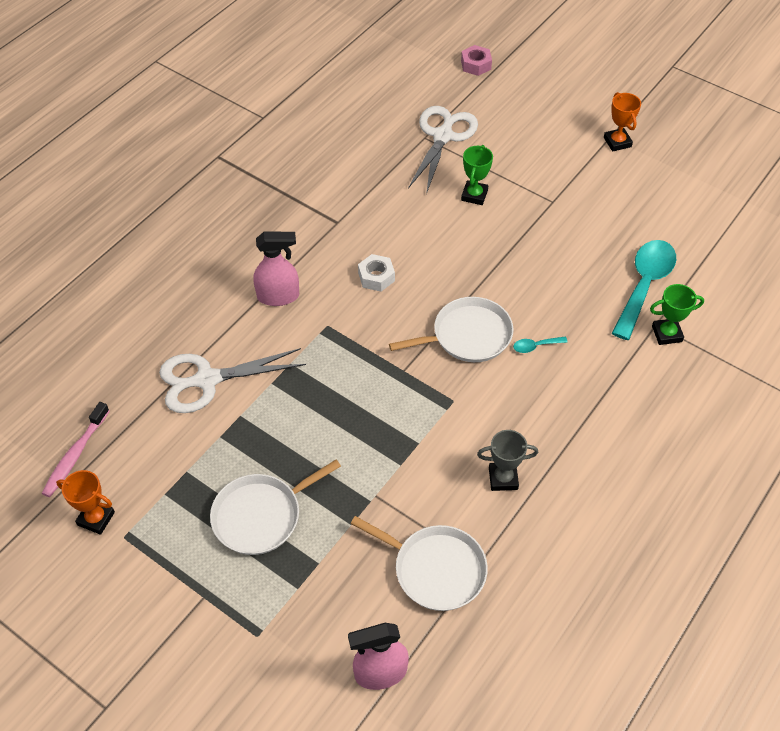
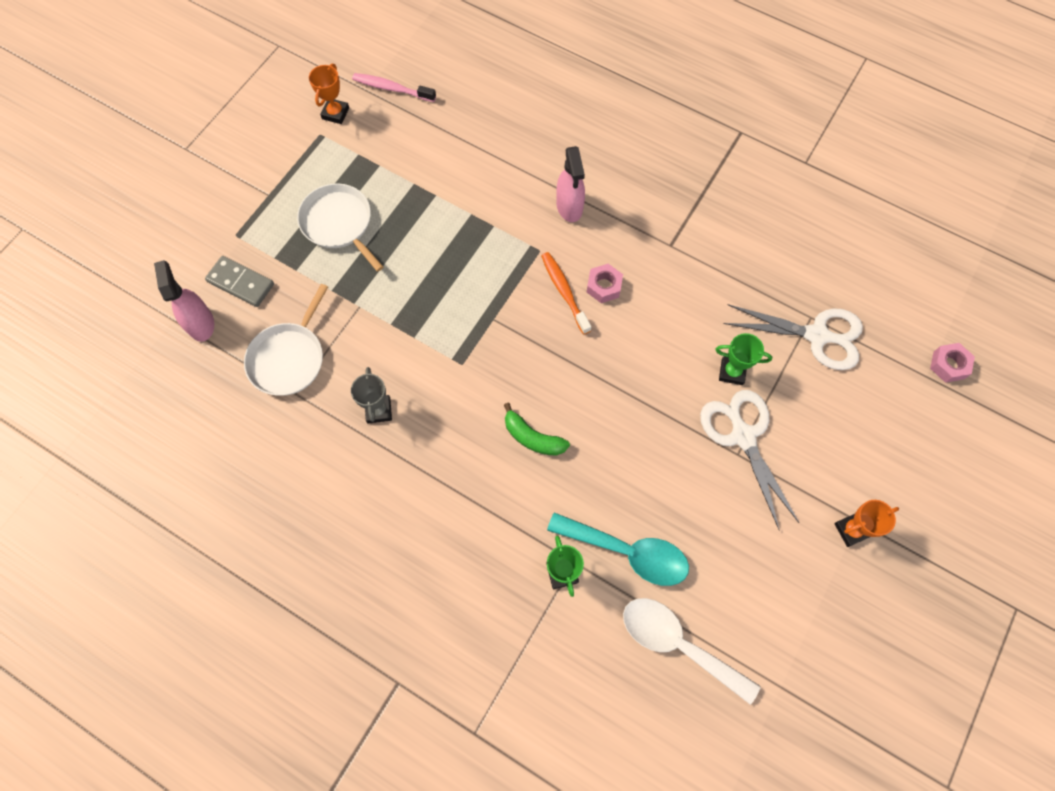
camera: 85 degrees right, 15 degrees up
(207, 380) = (470, 165): white scissors -> white scissors (743, 436)
(328, 626) = (240, 283): none -> grey domino
(376, 277) = (604, 286): white nut -> pink nut
(378, 309) = (564, 291): none -> orange toothbrush
(467, 335) = (540, 373): white pan -> none
(535, 346) = (533, 437): turquoise spoon -> green banana
(721, 260) = (678, 644): none -> white spoon

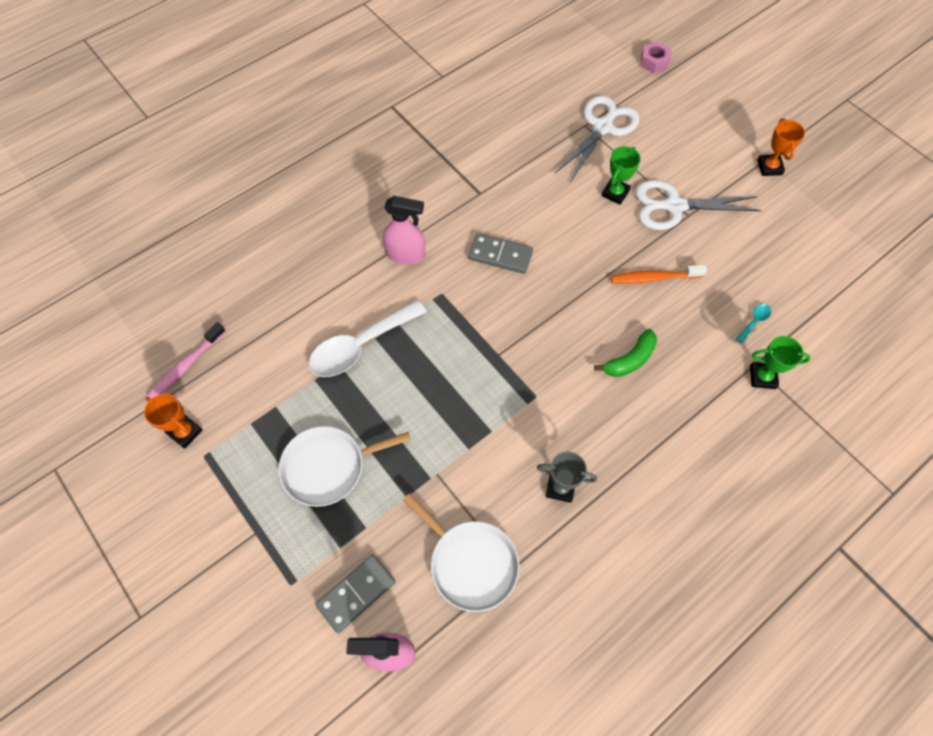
camera: 70 degrees left, 5 degrees down
(564, 291) = (493, 287): orange toothbrush -> orange toothbrush (654, 278)
(604, 286) = (500, 255): pink nut -> grey domino
(627, 552) = (754, 322): turquoise spoon -> turquoise spoon, size x0.41
(678, 644) = (839, 312): white spoon -> white spoon (360, 346)

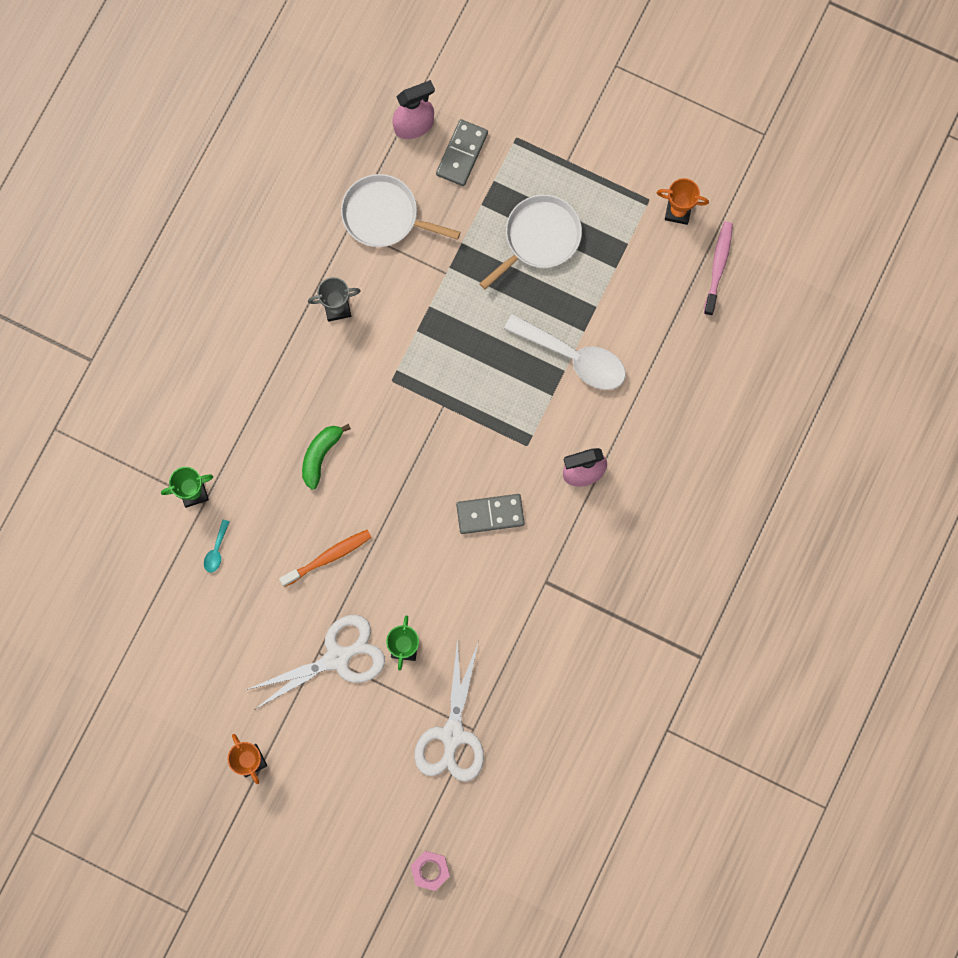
camera: 155 degrees right, 15 degrees up
(360, 346) = (573, 357): white spoon -> white spoon turned 90 degrees clockwise

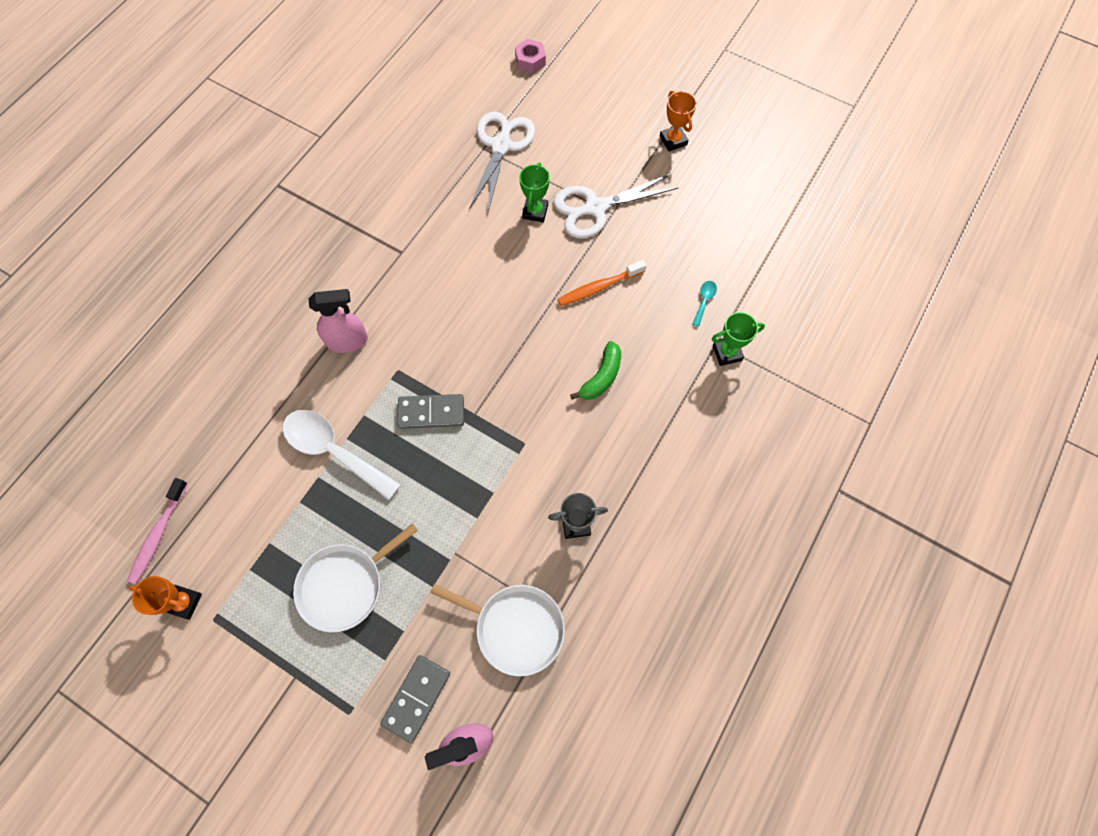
camera: 175 degrees left, 10 degrees down
(490, 514) = (443, 311): grey domino -> grey domino (431, 413)

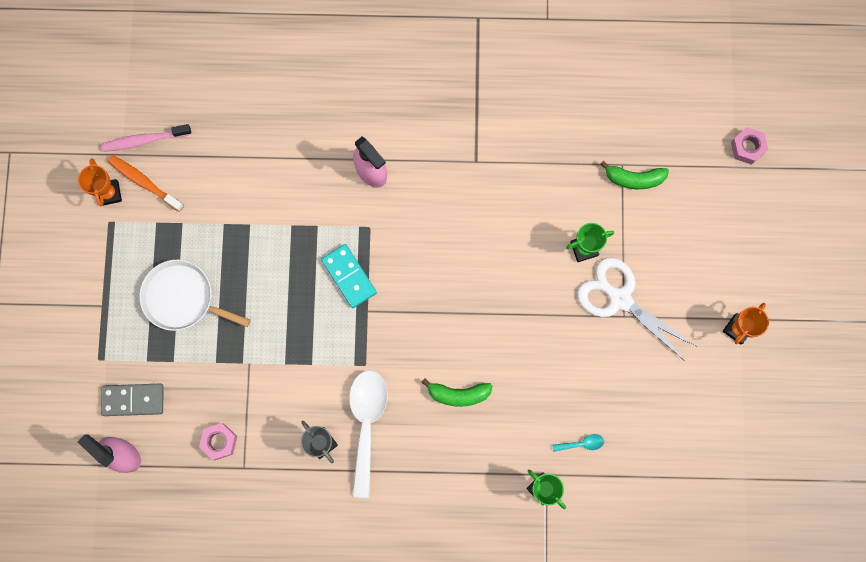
camera: 60 degrees right, 10 degrees up
(334, 451) = (276, 223): white spoon -> white spoon (366, 424)
(431, 413) = (349, 276): grey domino -> turquoise domino
(501, 146) = (634, 179): white scissors -> green banana
(515, 627) = (219, 442): white pan -> pink nut
(599, 287) = (541, 346): orange toothbrush -> orange toothbrush (144, 182)

